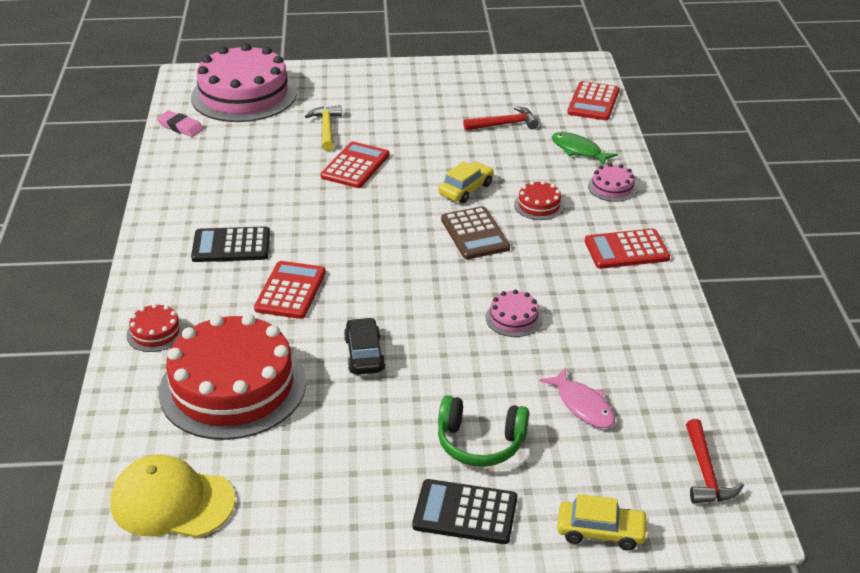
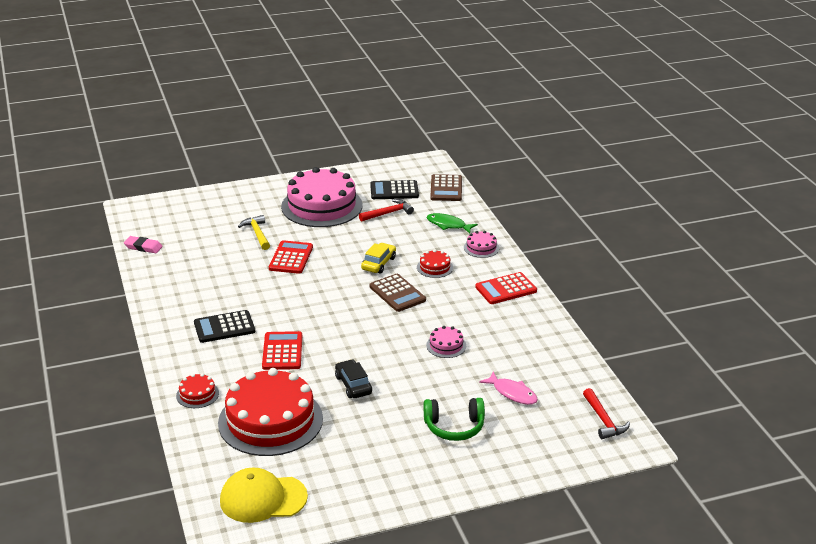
camera: 15 degrees left, 5 degrees down
(244, 95) = (181, 216): pink cake -> pink cake (322, 206)
(465, 512) = (461, 470): black calculator -> black calculator (394, 191)
(593, 102) = (446, 188): red calculator -> brown calculator
(601, 532) = (550, 466): yellow car -> none

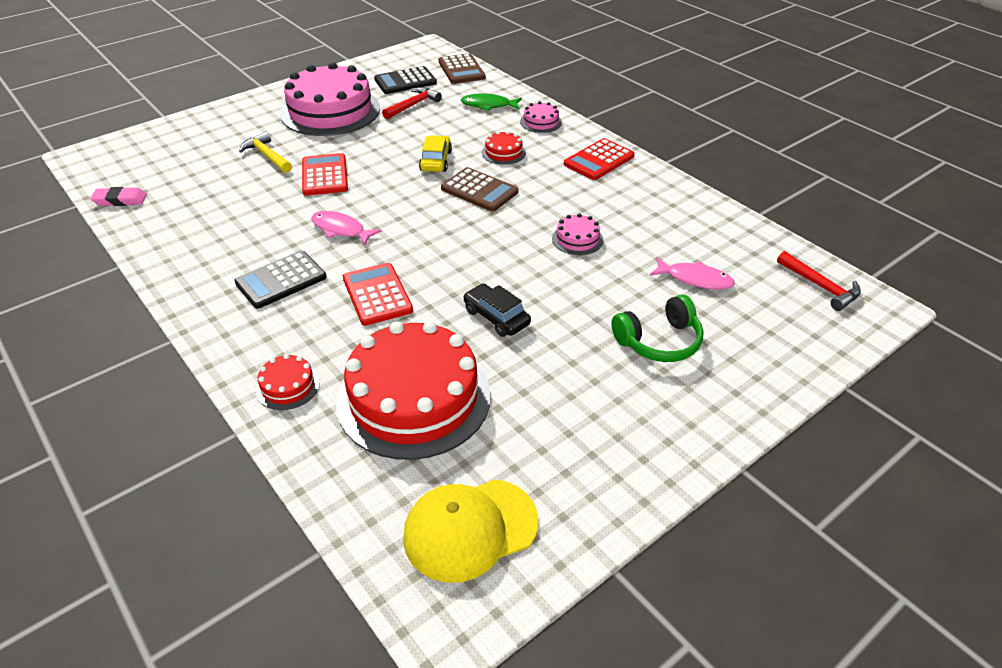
camera: 20 degrees left, 10 degrees up
(281, 301) = (341, 229): none -> pink fish

